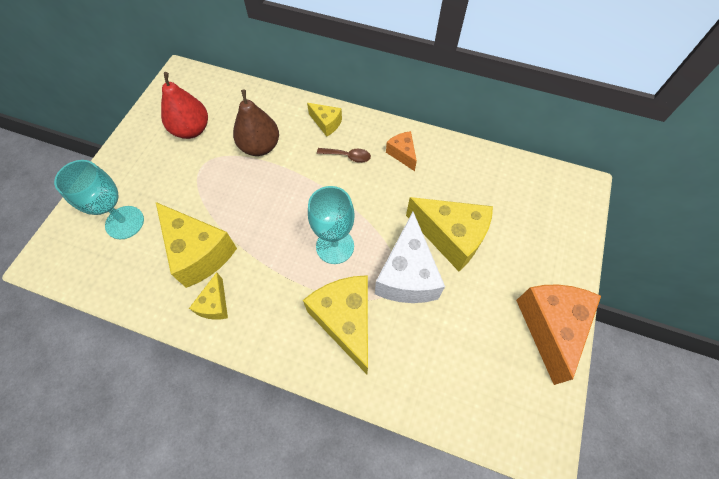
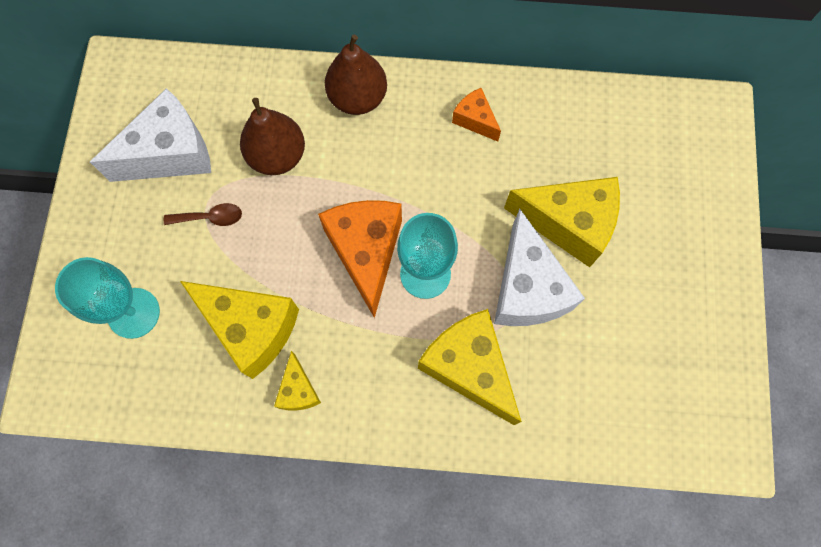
camera: 15 degrees left, 10 degrees up
(192, 130) = (170, 153): red pear -> white cheese
(326, 123) = (357, 98): yellow cheese -> brown pear
(348, 156) = (403, 141): brown spoon -> brown spoon (210, 217)
(550, 326) = (713, 309): orange cheese -> orange cheese (366, 252)

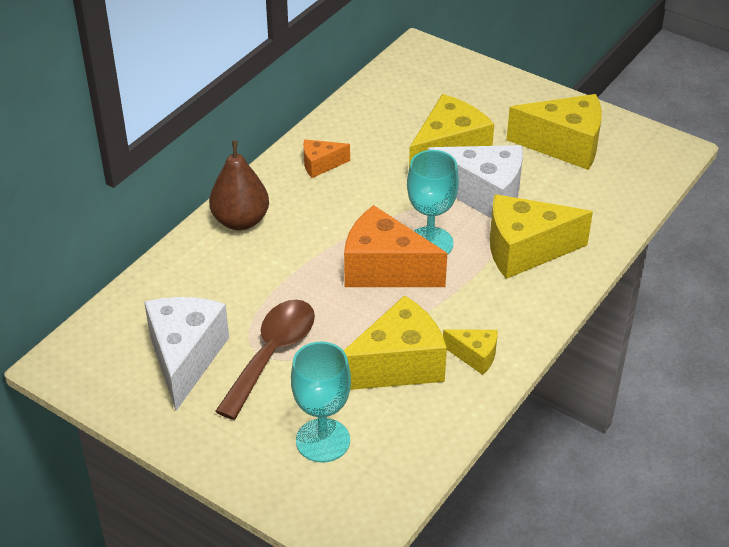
camera: 60 degrees left, 30 degrees down
(210, 217) = (272, 354): brown spoon -> brown spoon, size x1.98
(277, 156) = (250, 289): brown pear -> none
(657, 331) = (564, 145): none -> yellow cheese

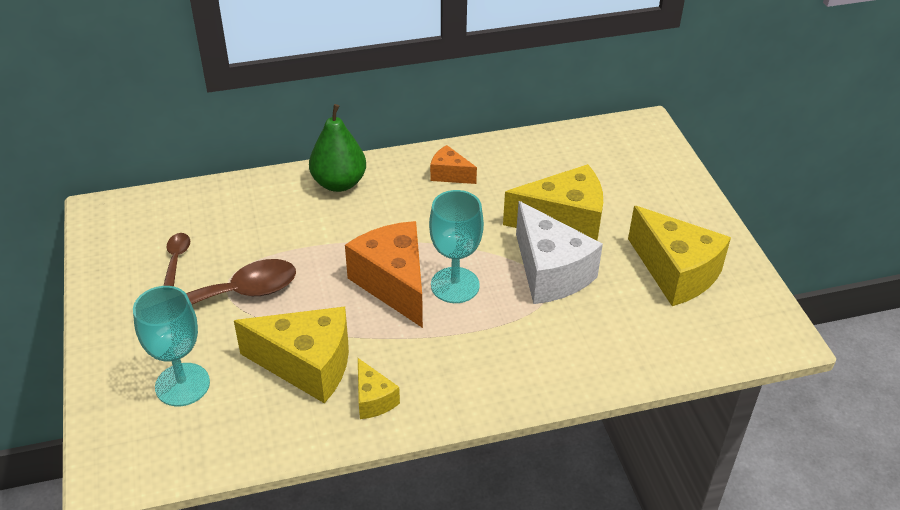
camera: 40 degrees right, 0 degrees up
(185, 358) = (176, 259): white cheese -> brown spoon
(240, 221) = (339, 183): brown pear -> green pear
(525, 250) = (526, 340): yellow cheese -> none

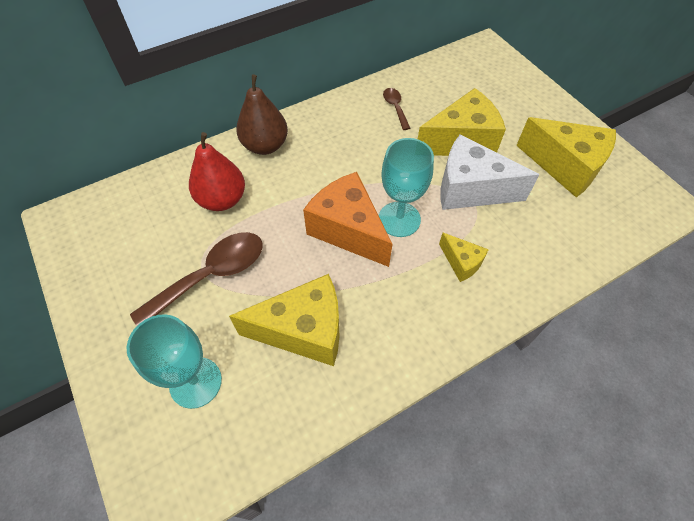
camera: 15 degrees left, 15 degrees up
(176, 259) = (146, 251): brown spoon -> brown spoon (395, 107)
(272, 227) = (222, 200): none -> red pear
(339, 183) = (265, 145): green pear -> brown pear
(373, 399) = (375, 350): yellow cheese -> yellow cheese (461, 263)
(449, 174) = (353, 119): orange cheese -> none
(550, 273) = (470, 189): white cheese -> white cheese turned 150 degrees clockwise

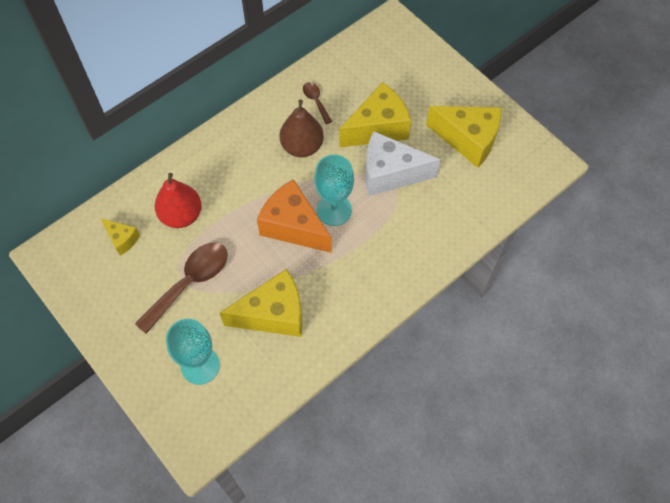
camera: 10 degrees left, 5 degrees up
(265, 145) = (206, 158): brown pear -> brown pear (302, 146)
(461, 263) = (388, 240): yellow cheese -> yellow cheese (122, 239)

